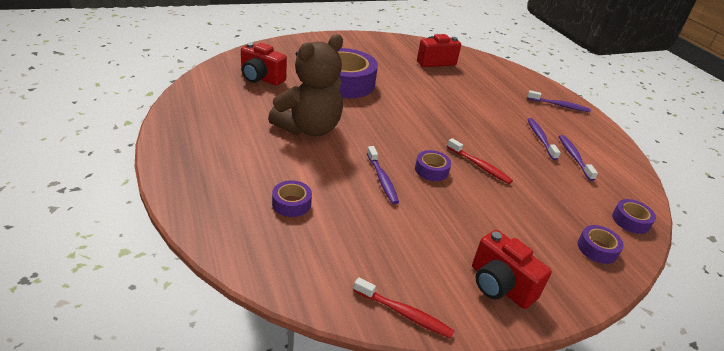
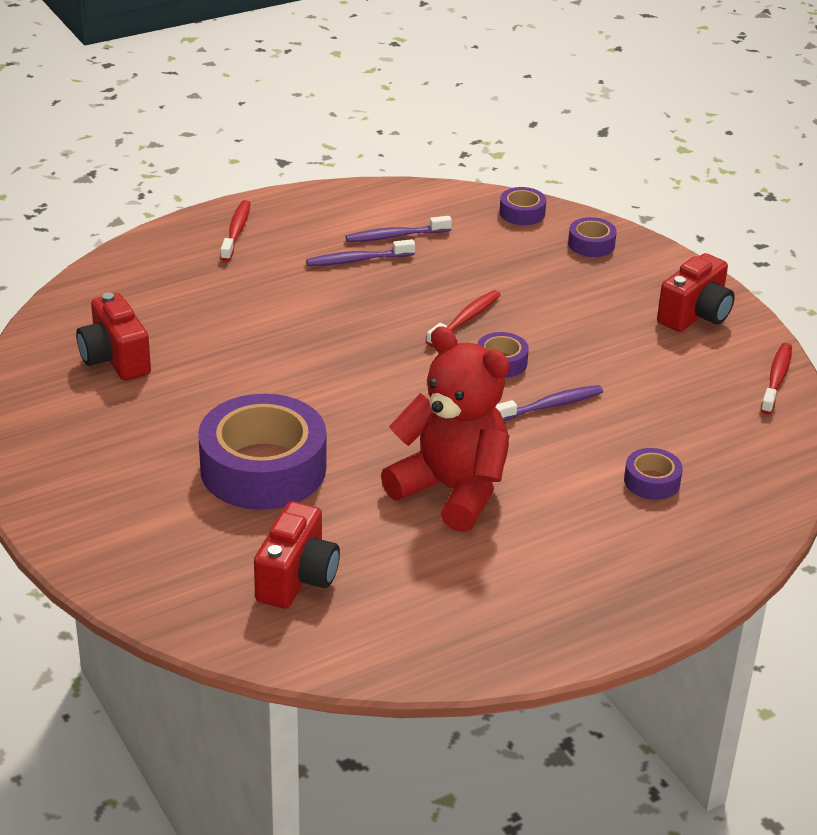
camera: 95 degrees left, 0 degrees up
(309, 128) = (452, 490): brown teddy bear -> red teddy bear
(559, 105) = (236, 231): purple toothbrush -> red toothbrush

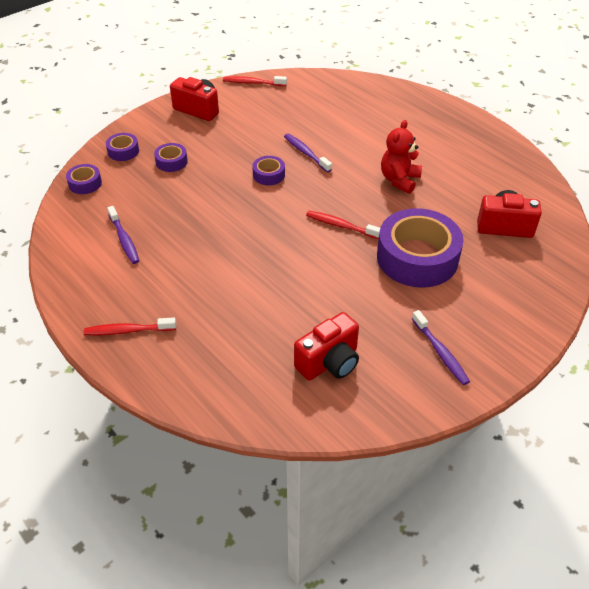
camera: 100 degrees left, 10 degrees up
(357, 260) = (161, 254): purple toothbrush -> purple toothbrush (440, 352)
(452, 490) = (399, 180): red teddy bear -> red teddy bear, size x0.61
(466, 319) = (225, 194): red toothbrush -> red toothbrush (341, 225)
(652, 481) = (358, 116): purple tape -> purple tape (171, 162)

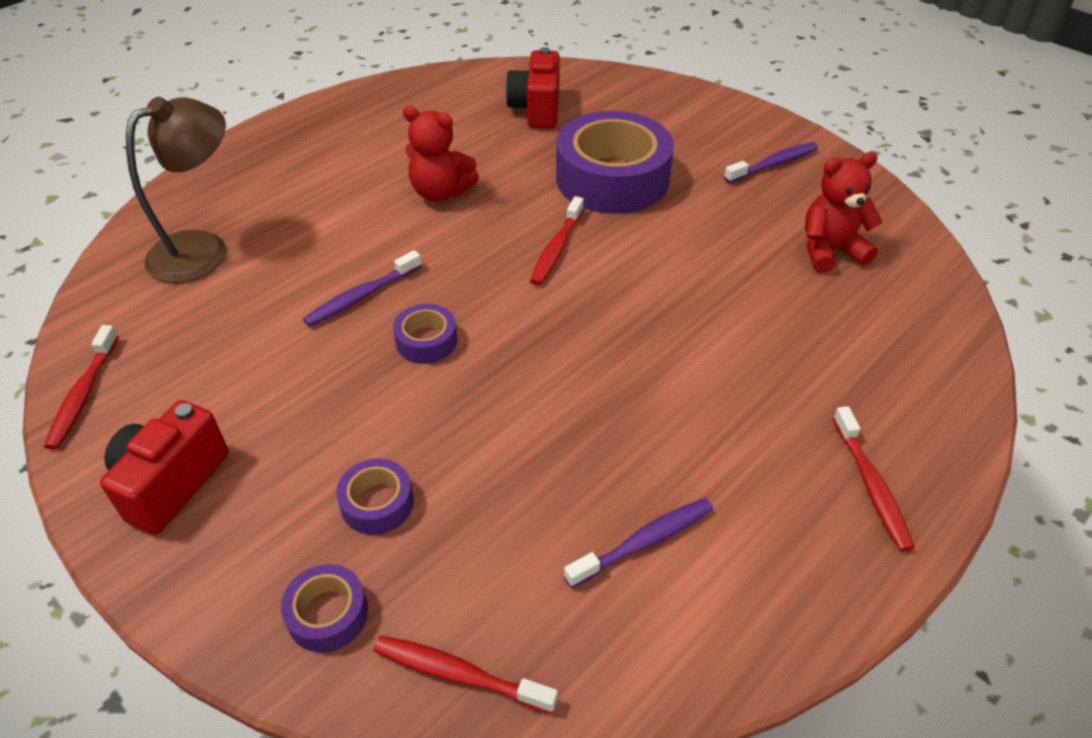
camera: 95 degrees left, 0 degrees up
(85, 183) = (459, 674): purple tape -> red toothbrush
(329, 362) = (830, 251): red camera -> red teddy bear
(348, 102) = (203, 249): none -> brown lamp

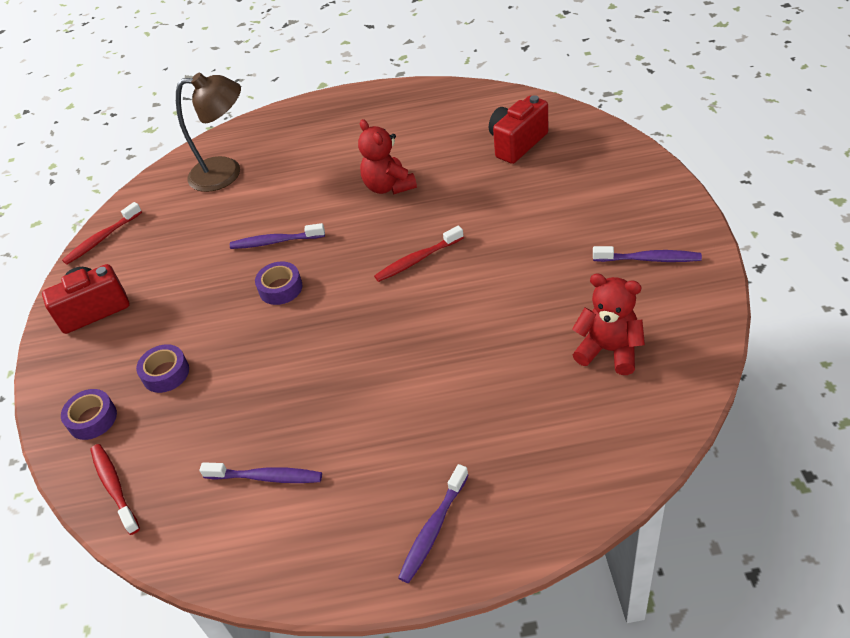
camera: 45 degrees right, 0 degrees up
(612, 178) = (511, 221): purple tape -> none
(871, 486) = (433, 529): red toothbrush -> purple toothbrush

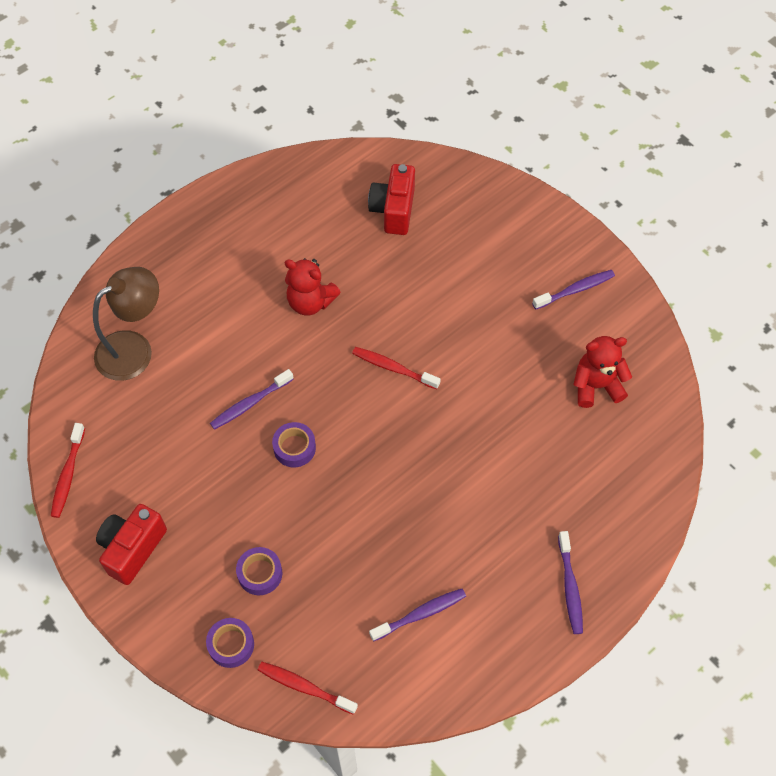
camera: 40 degrees left, 15 degrees up
(417, 260) = (393, 368): red toothbrush -> red toothbrush turned 90 degrees clockwise

